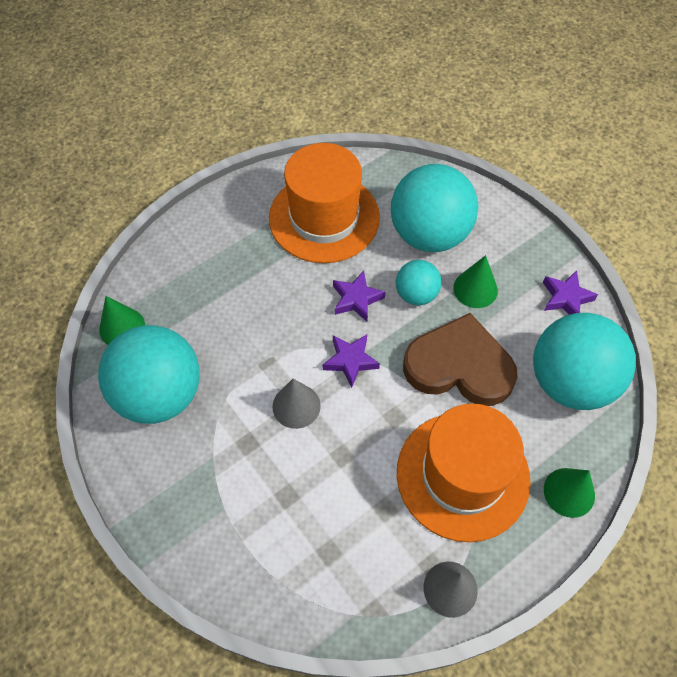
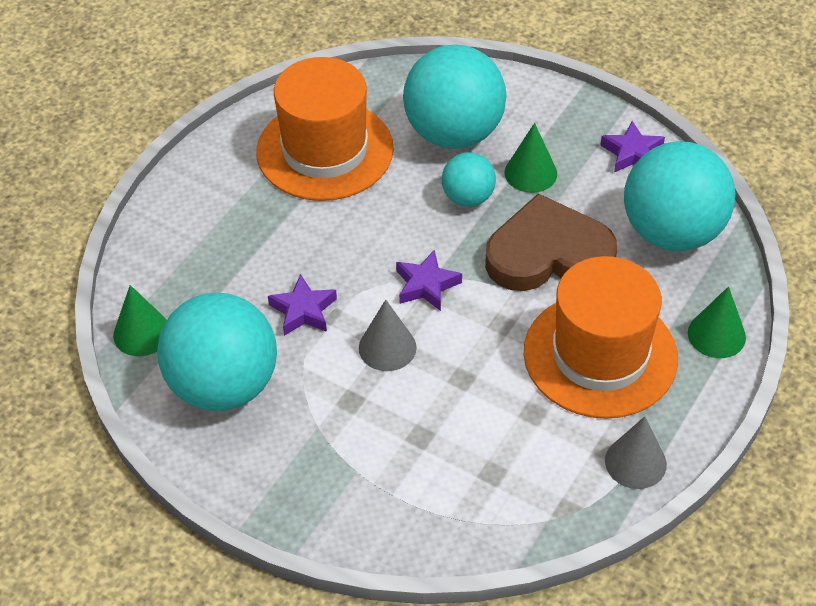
camera: 20 degrees left, 10 degrees down
(356, 299) = (403, 222): purple star -> purple star (303, 310)

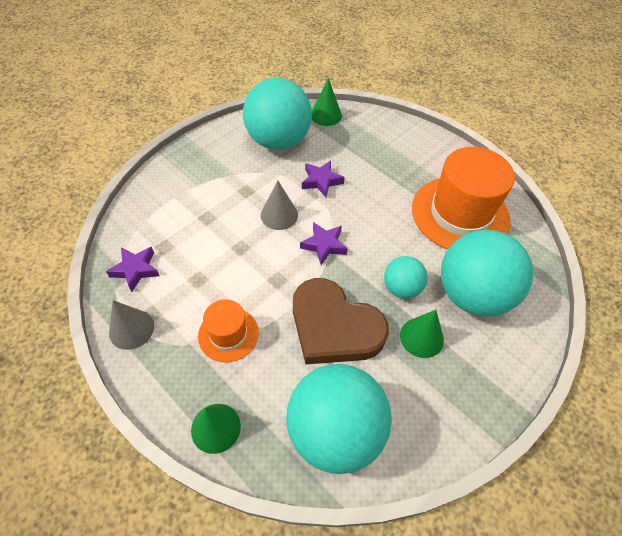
camera: 100 degrees right, 5 degrees up
(548, 253) = (334, 327): brown heart -> brown heart turned 120 degrees clockwise
(600, 355) = (228, 334): orange hat -> orange hat, size x0.52
(632, 153) = (436, 428): purple star -> purple star (136, 270)

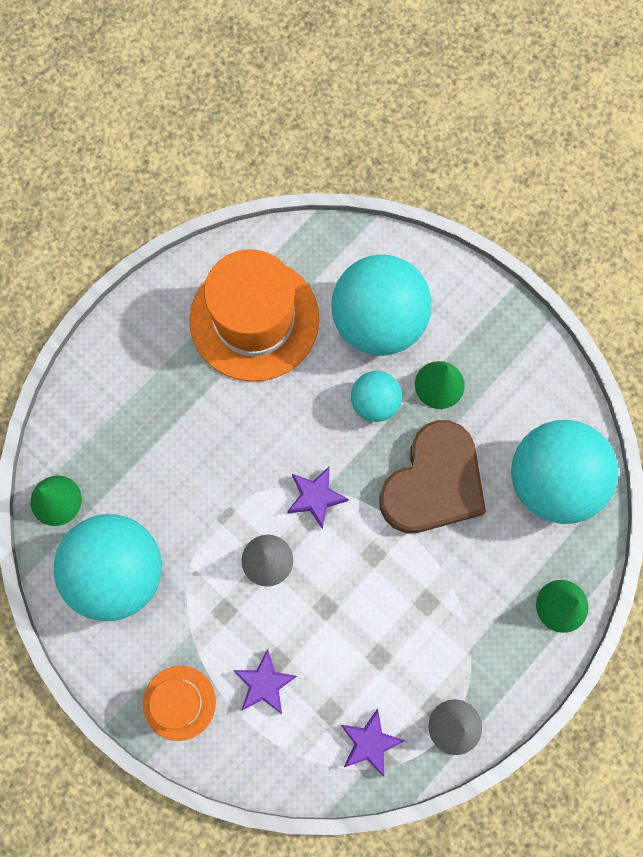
camera: 90 degrees left, 20 degrees up
(228, 334) = (452, 607): orange hat -> orange hat (179, 703)
(321, 181) = (201, 504): purple star -> purple star (264, 683)

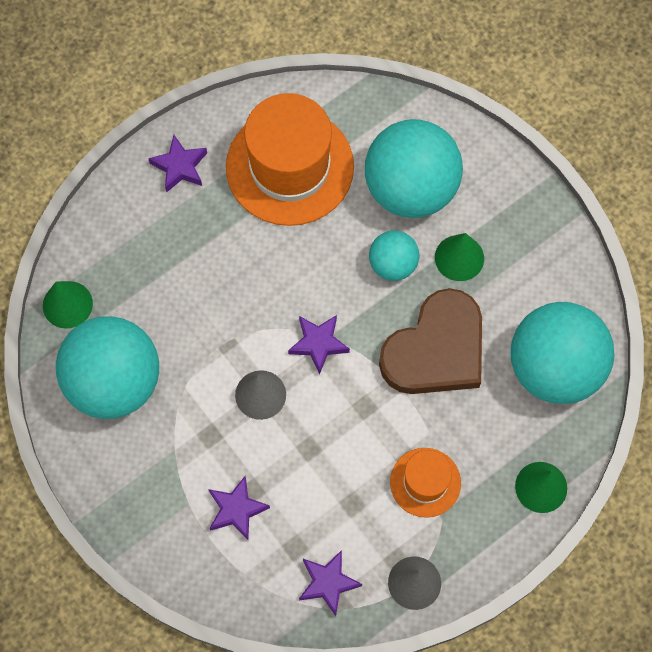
camera: 10 degrees right, 5 degrees down
(144, 337) = (180, 166): none -> purple star
(179, 703) = (151, 513): orange hat -> orange hat (425, 482)

